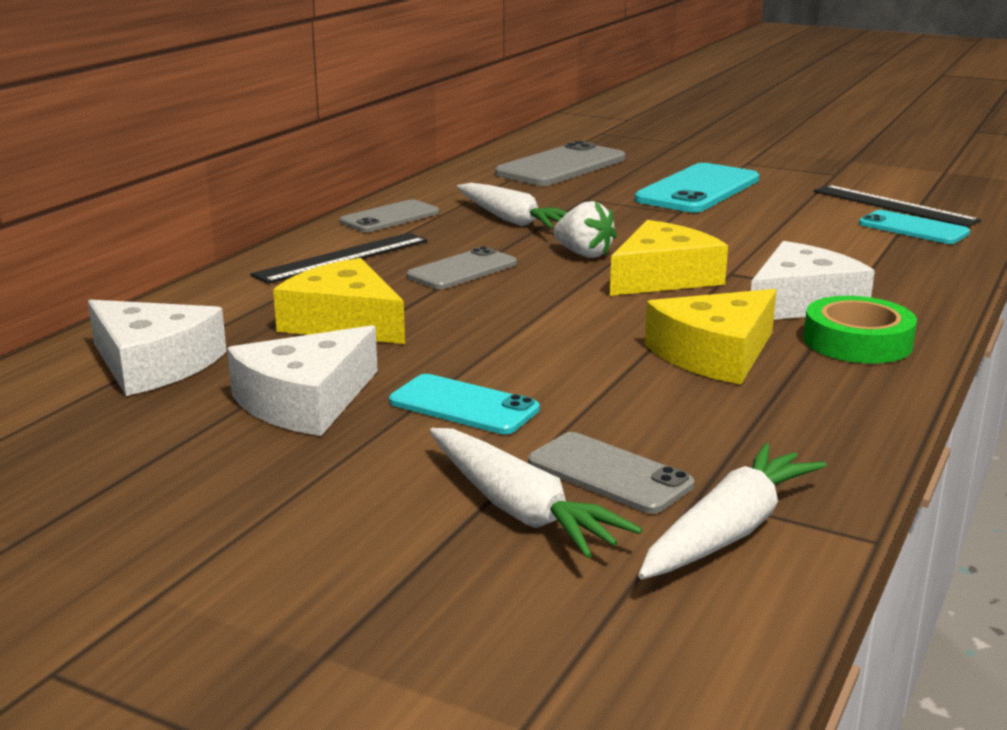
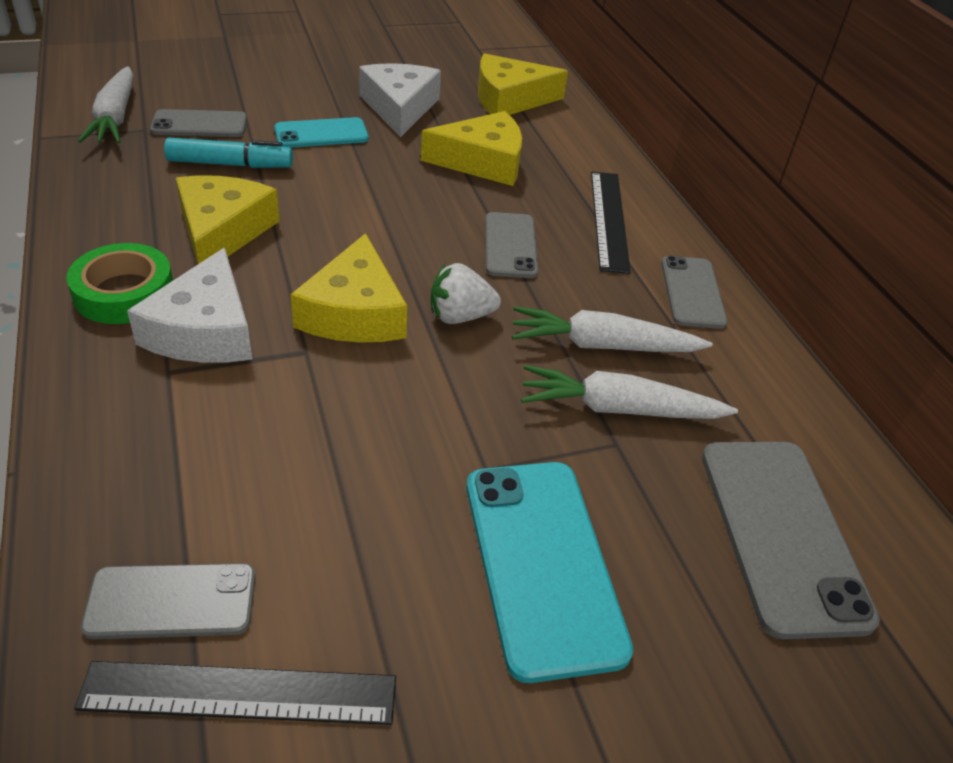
camera: 130 degrees right, 20 degrees up
(153, 364) = (509, 99): white cheese -> yellow cheese
(519, 509) = (221, 96): white carrot -> white carrot (619, 409)
(630, 410) = (230, 164): none -> turquoise marker
(913, 228) = (171, 602): turquoise phone -> grey phone

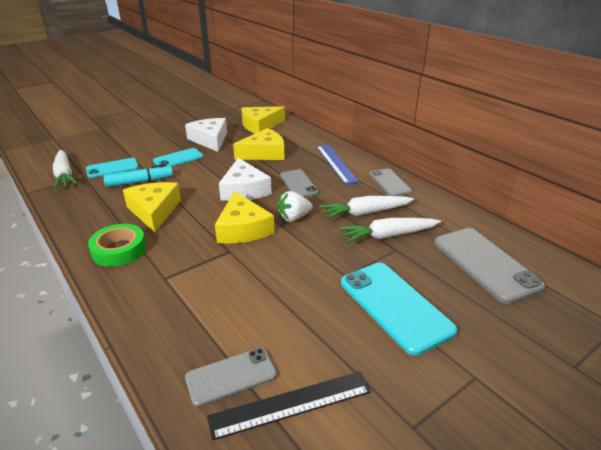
camera: 15 degrees left, 10 degrees down
(199, 124) = (112, 168): grey phone -> turquoise phone
(204, 330) = (172, 255): white cheese -> white cheese (244, 190)
(609, 220) = (336, 163): black ruler -> blue ruler

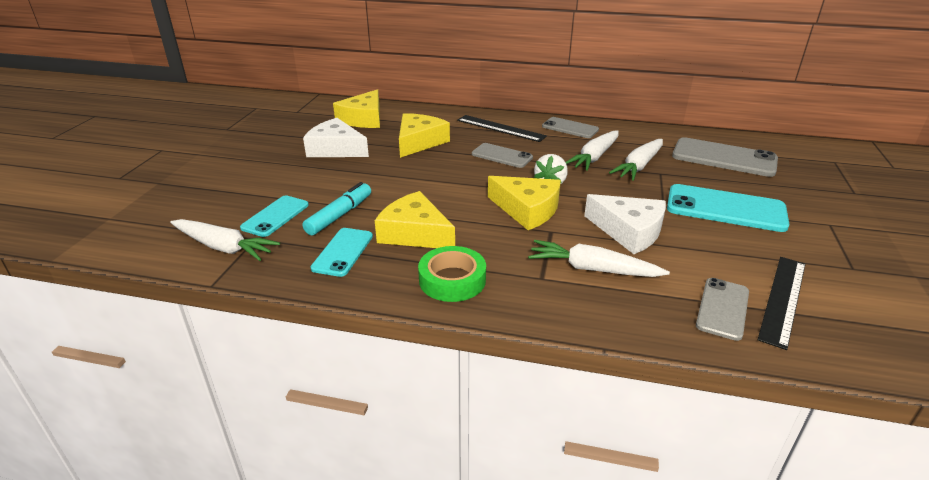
camera: 40 degrees left, 0 degrees up
(178, 159) = (337, 178): turquoise phone -> turquoise phone (342, 252)
(203, 291) = (593, 269): none -> white carrot
(244, 190) = (464, 179): white cheese -> white cheese (629, 231)
(336, 163) = (500, 128): blue ruler -> black ruler

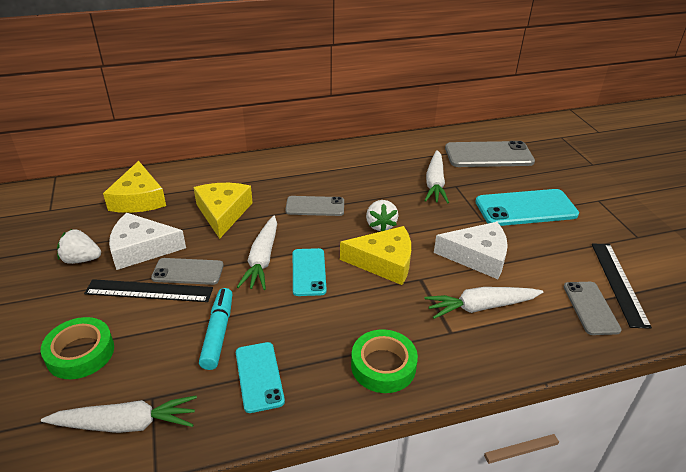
camera: 30 degrees left, 5 degrees up
(236, 197) = (80, 353): none -> green tape
(275, 216) = (149, 360): turquoise phone -> turquoise phone (308, 272)
(289, 145) = (81, 259): none -> white strawberry
(414, 233) = (308, 326): yellow cheese -> none
(500, 128) = (288, 173): black ruler -> black ruler (149, 291)
(570, 128) = (349, 155): grey phone -> grey phone (188, 271)
(594, 157) = (393, 183): white carrot -> white carrot (262, 259)

